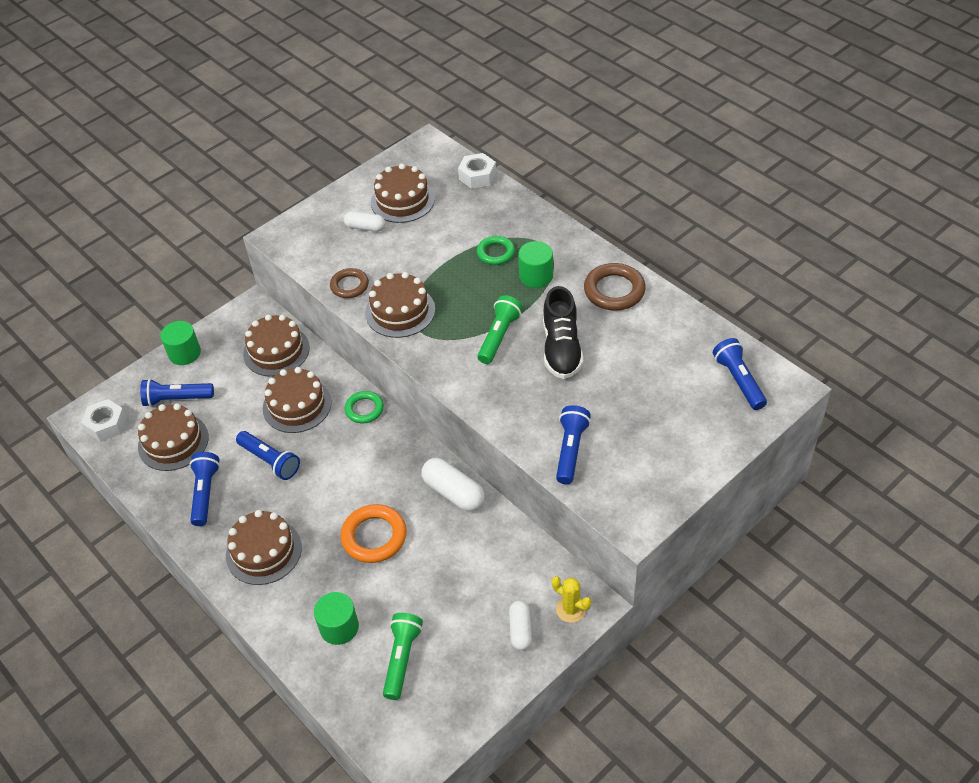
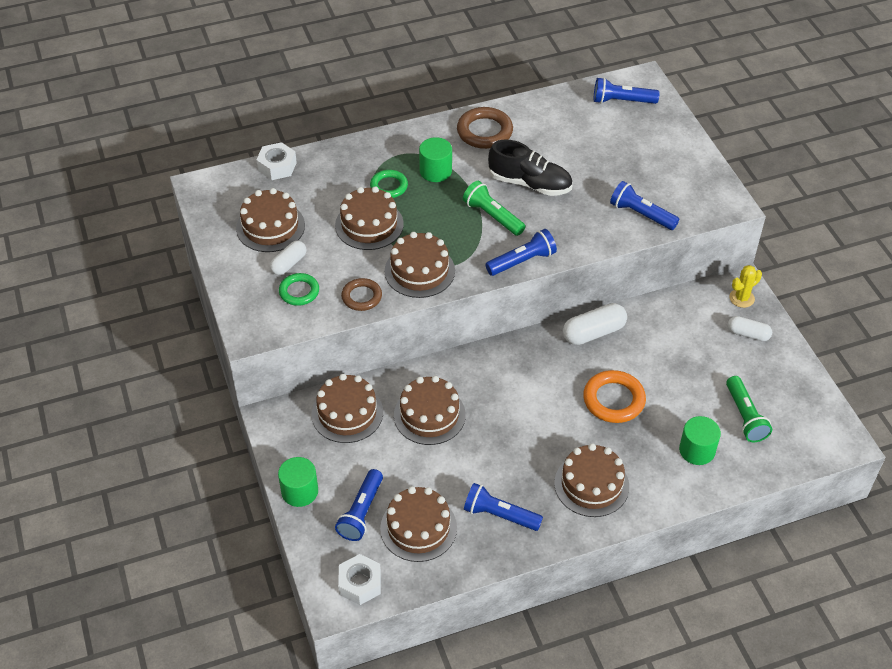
camera: 70 degrees left, 0 degrees up
(270, 461) = (487, 453): blue flashlight -> blue flashlight (522, 261)
(364, 409) = (464, 366): green ring -> green ring (299, 292)
(402, 659) = (745, 416): green flashlight -> green flashlight turned 135 degrees counterclockwise
(439, 258) = (369, 224): none -> brown cake

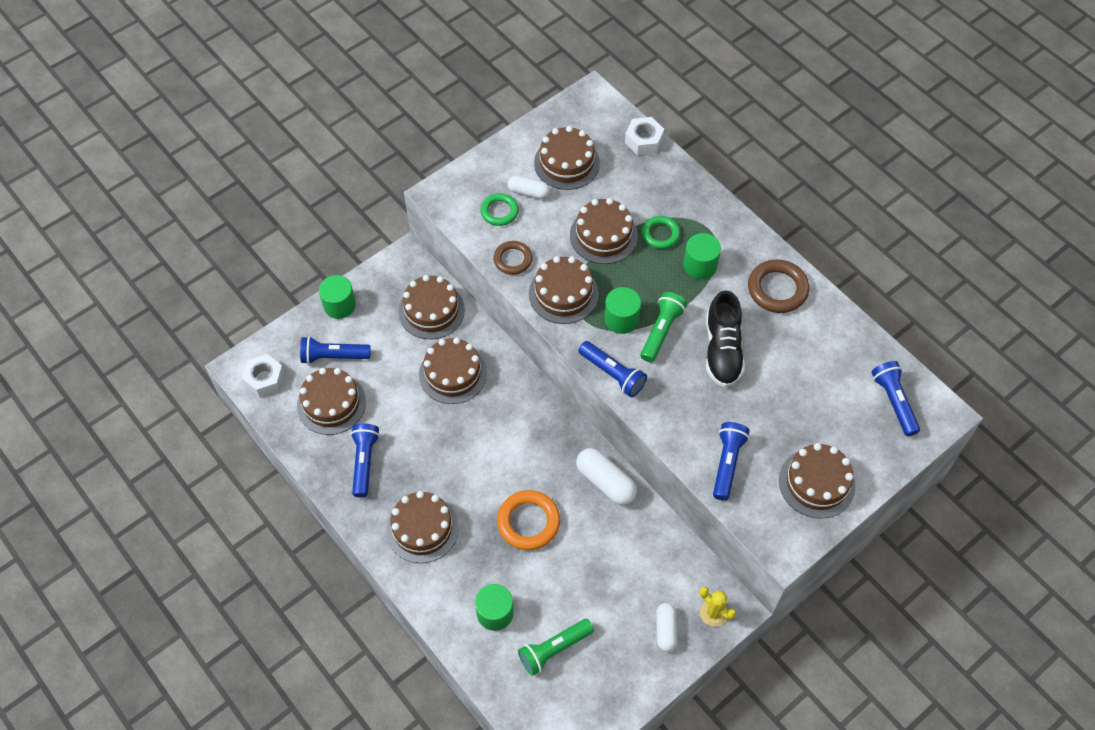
camera: 70 degrees right, 10 degrees up
(467, 239) = (621, 319): none -> green cylinder
(678, 167) = (817, 483): none -> brown cake

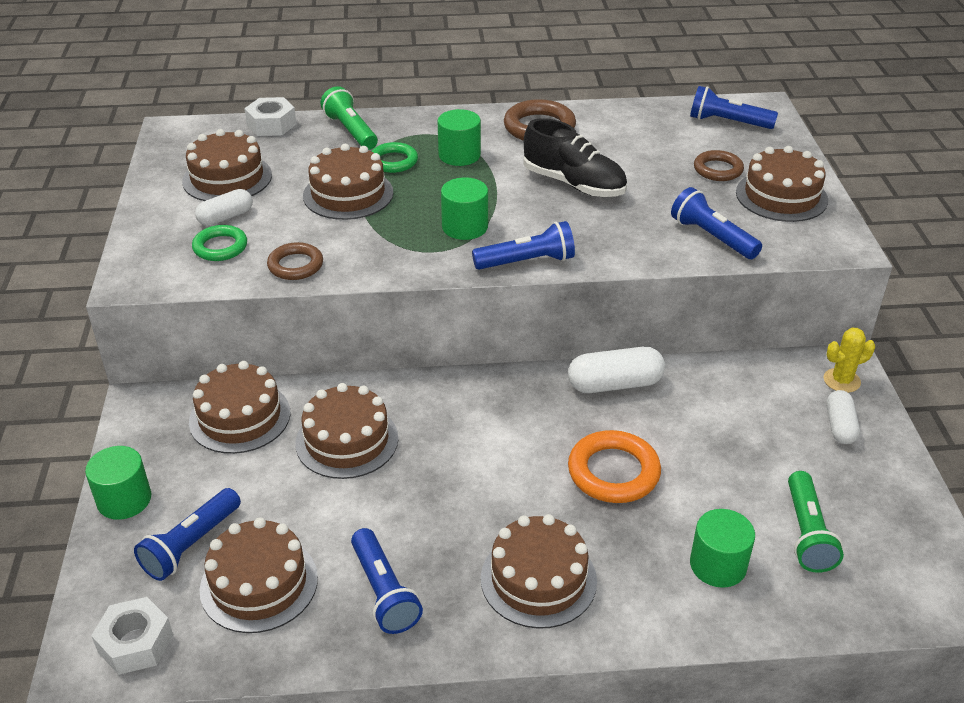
camera: 55 degrees left, 20 degrees down
(364, 462) = (384, 592): blue flashlight -> blue flashlight turned 150 degrees counterclockwise
(563, 294) = (385, 250): brown cake -> none
(661, 331) = (509, 209): green flashlight -> green flashlight (351, 131)
(665, 630) = (839, 426): white capsule -> white capsule turned 60 degrees clockwise
(818, 427) = (718, 170): none -> brown ring

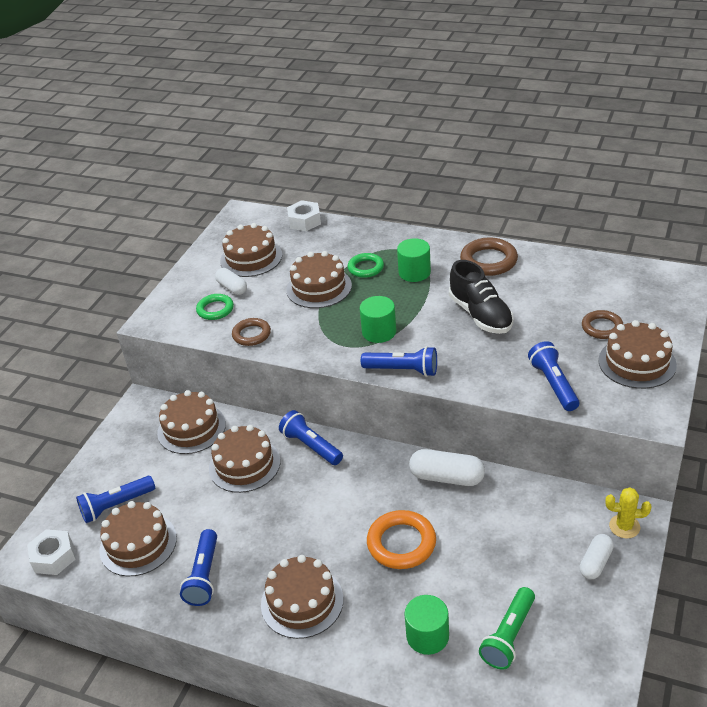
camera: 30 degrees right, 0 degrees up
(124, 500) = (97, 464): green cylinder -> none
(226, 217) = (232, 288): white capsule -> white capsule turned 60 degrees clockwise
(351, 131) = (353, 237): green flashlight -> none
(727, 122) = (642, 286): blue flashlight -> blue flashlight (311, 446)

